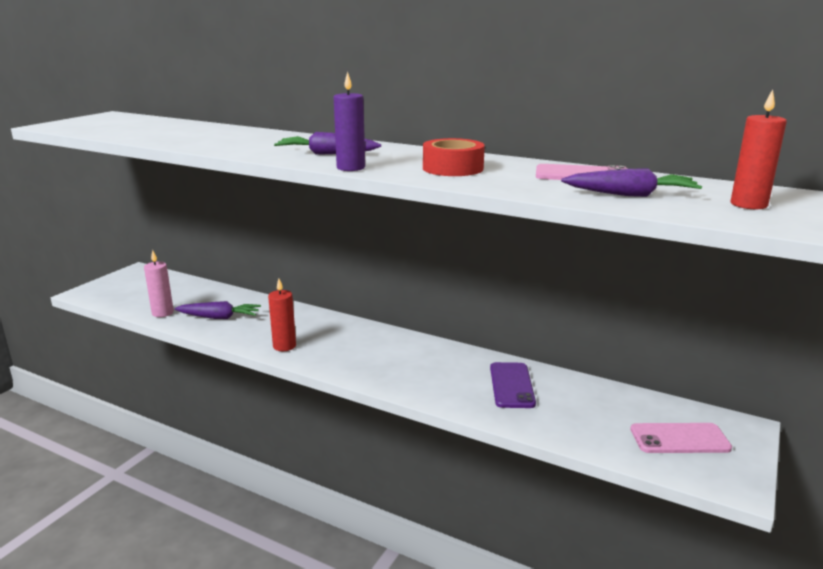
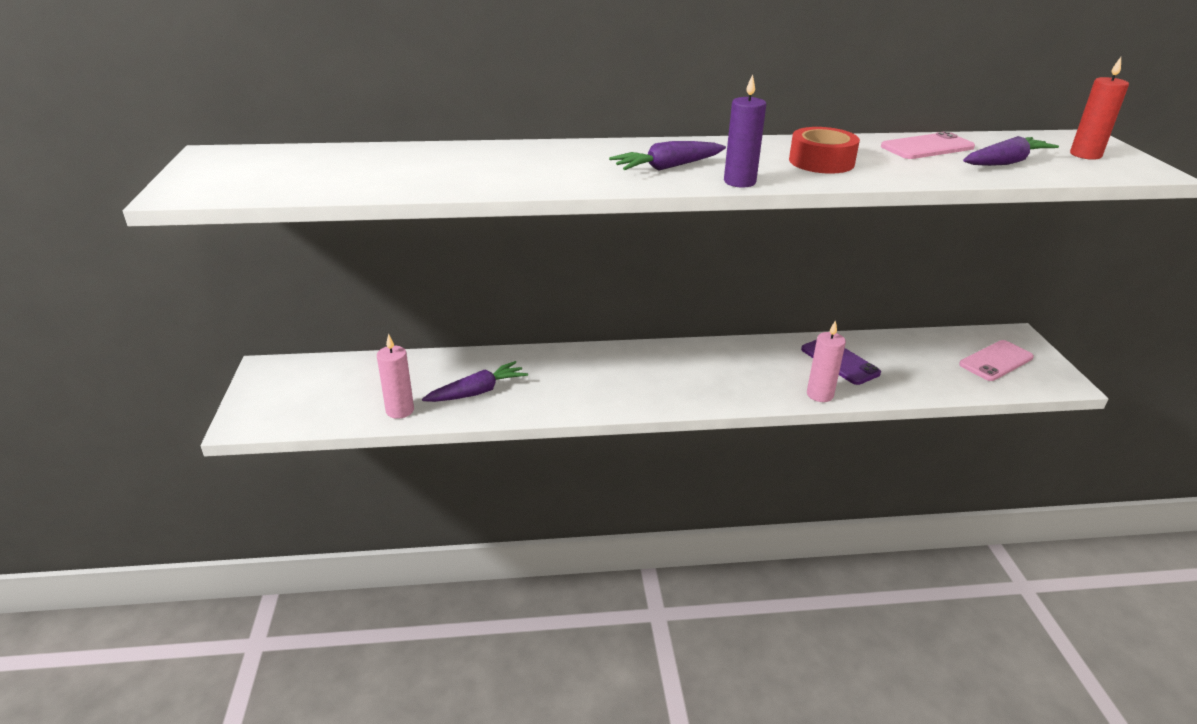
camera: 35 degrees left, 10 degrees up
(284, 346) = (599, 398): red candle -> none
(452, 402) = (820, 394): none -> pink candle

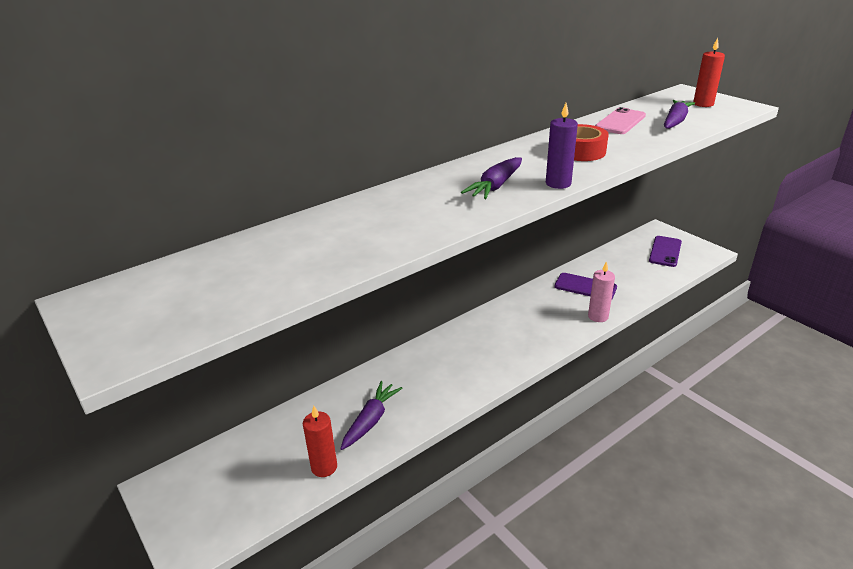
camera: 30 degrees left, 0 degrees up
(400, 410) = (324, 467): pink candle -> red candle
(996, 361) = (665, 251): pink phone -> purple phone

